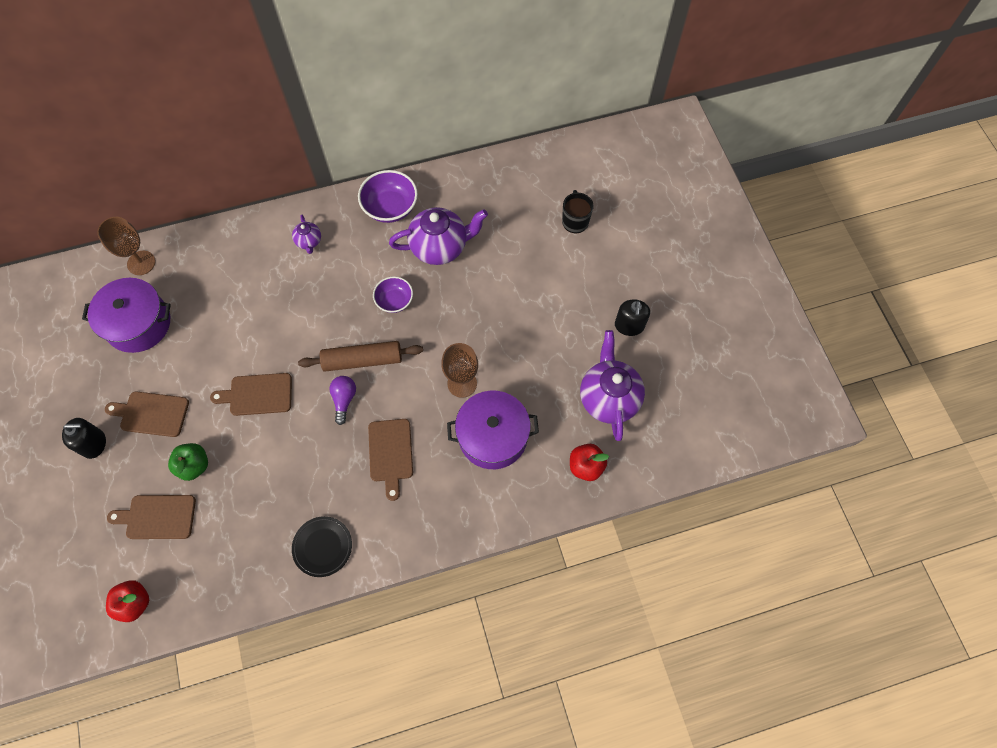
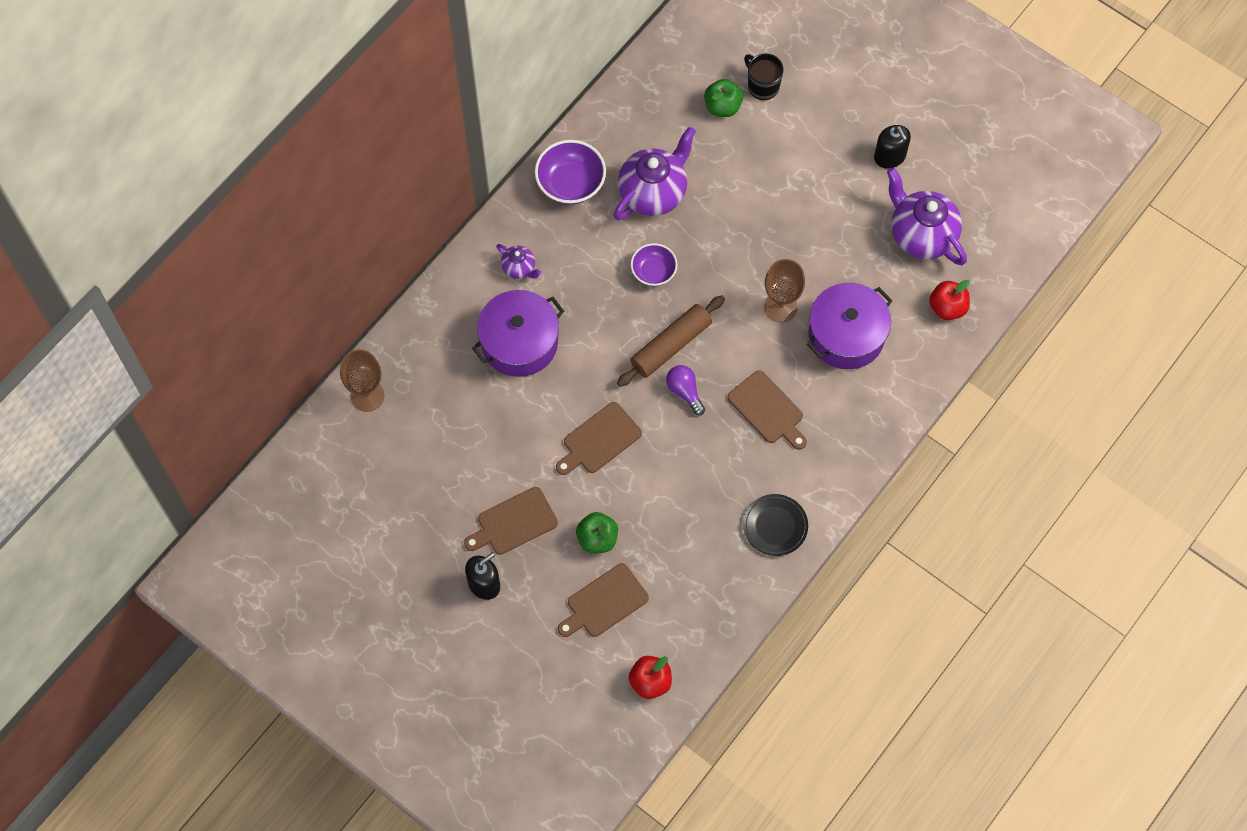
camera: 35 degrees left, 0 degrees up
(138, 323) = (421, 453): purple pot -> purple pot (519, 342)
(535, 219) = (722, 107): none -> green apple

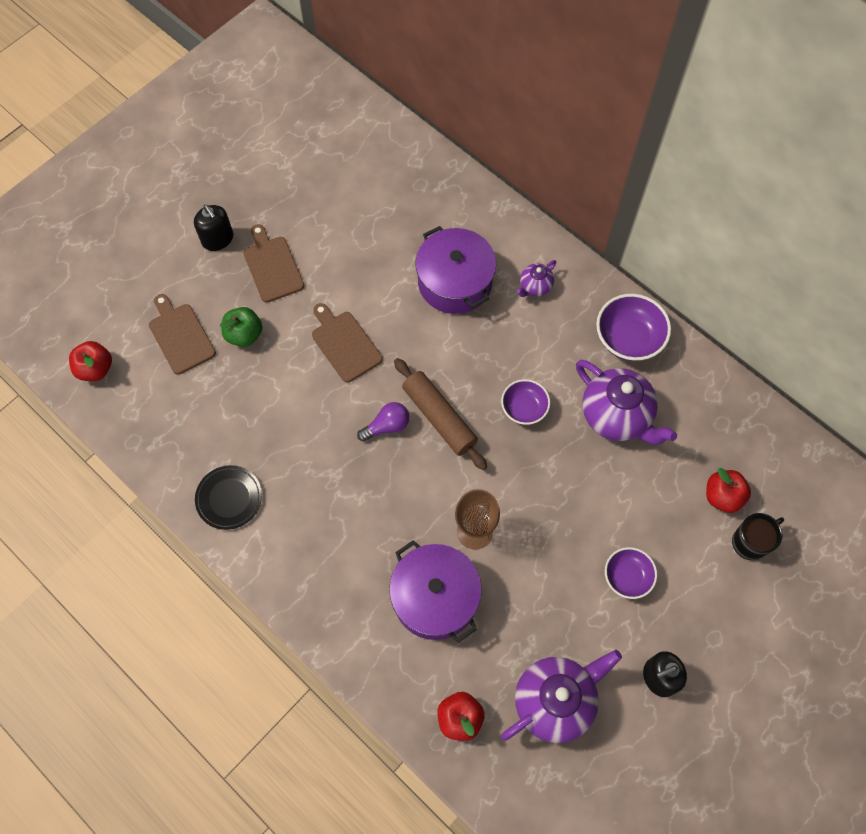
camera: 95 degrees right, 0 degrees up
(367, 395) = (413, 157): brown goblet -> none
(722, 107) = (722, 496): green apple -> red apple
(767, 410) = (357, 505): brown cutting board -> none
(806, 182) = (627, 577): none -> purple bowl

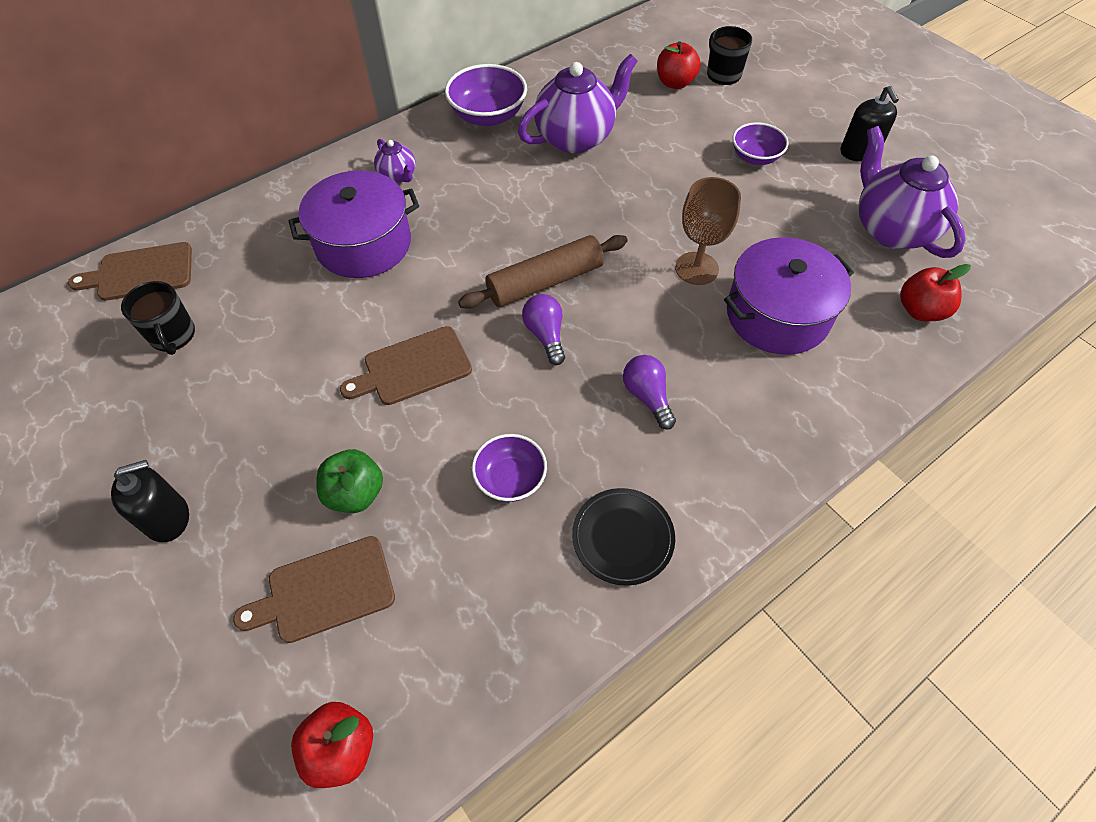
camera: 80 degrees left, 10 degrees down
(272, 266) = (252, 444): brown cutting board -> brown cutting board (141, 272)
(341, 504) = (647, 396): none -> purple light bulb
(349, 191) = (173, 336): none -> black mug
(524, 408) = (550, 206): purple bowl -> purple bowl (510, 479)

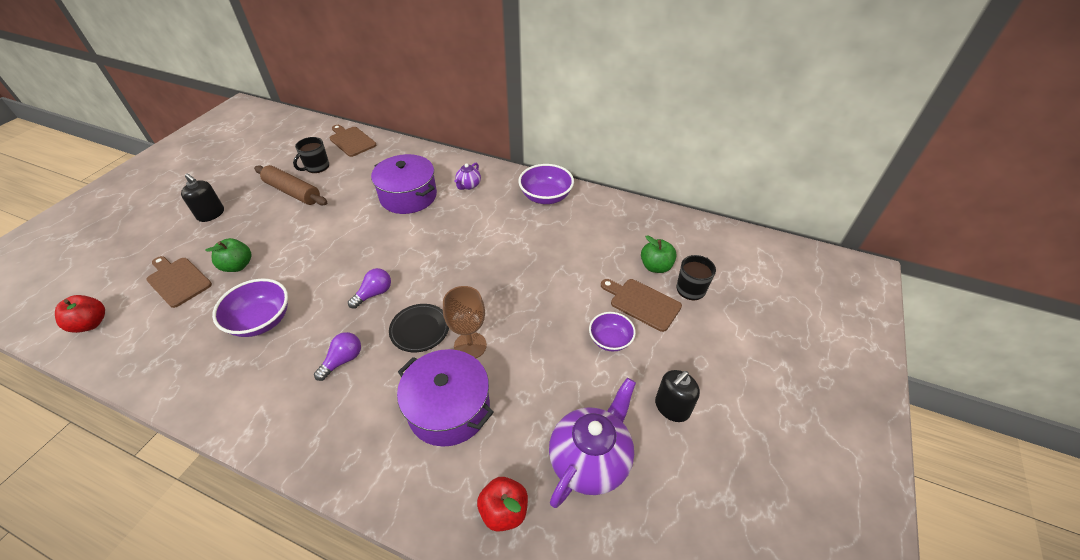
camera: 60 degrees right, 10 degrees down
(412, 367) = (327, 251): brown cutting board -> brown cutting board (642, 303)
(510, 479) = (261, 321): purple bowl -> purple bowl, size x1.55
(545, 282) = (417, 277): brown rolling pin -> brown rolling pin (292, 192)
(576, 138) = (556, 240): purple teapot -> none
(622, 538) = (230, 388): black plate -> black plate (420, 329)
(675, 83) = (655, 266): red apple -> green apple

